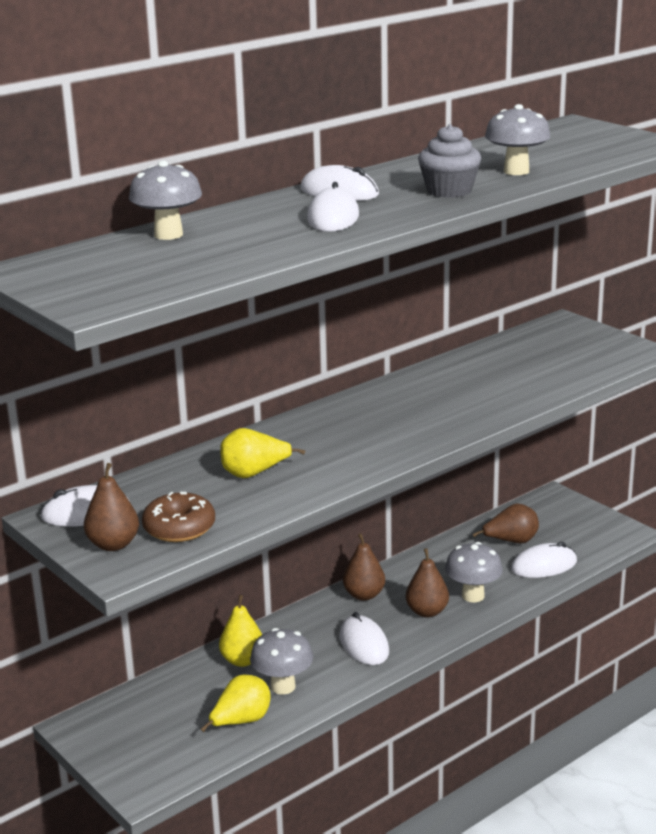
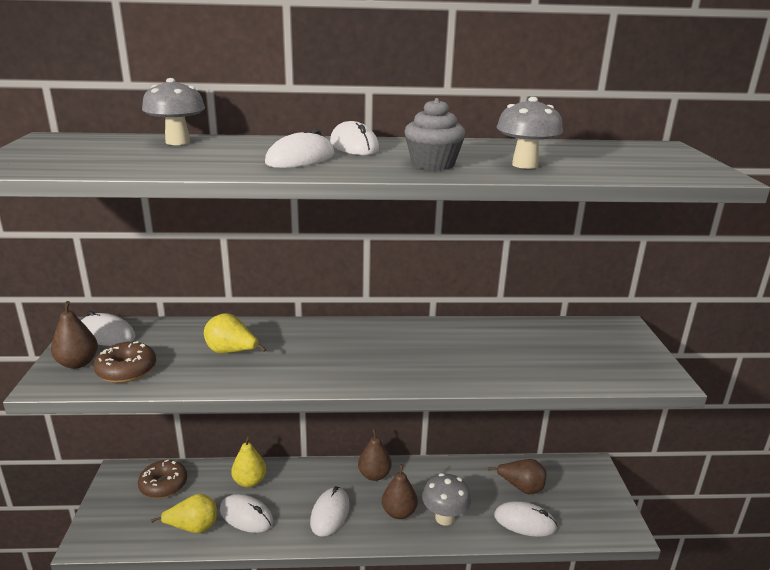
camera: 35 degrees right, 0 degrees up
(150, 709) = (163, 485): none -> brown donut
(283, 686) = (246, 516): grey mushroom -> white mouse

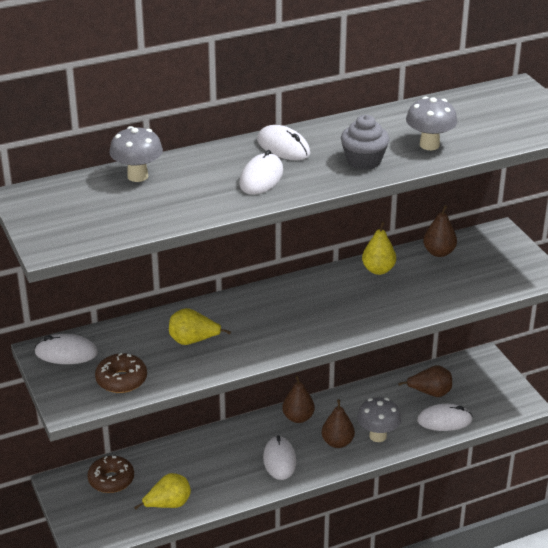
camera: 20 degrees left, 10 degrees up
(78, 363) = (73, 385): brown pear -> brown pear (439, 252)
(246, 516) = (208, 483): white mouse -> none
(249, 481) = (189, 455): yellow pear -> yellow pear (378, 270)

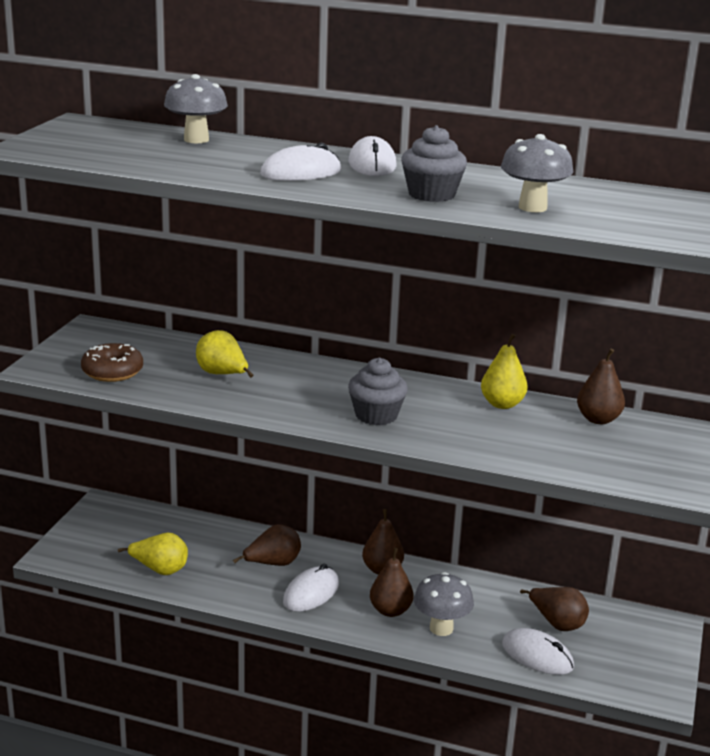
camera: 40 degrees right, 10 degrees down
(66, 353) = (106, 336): white mouse -> none
(111, 480) = (144, 525): brown donut -> none
(231, 455) = (273, 564): none -> brown pear
(326, 319) = (376, 415): none -> grey cupcake

